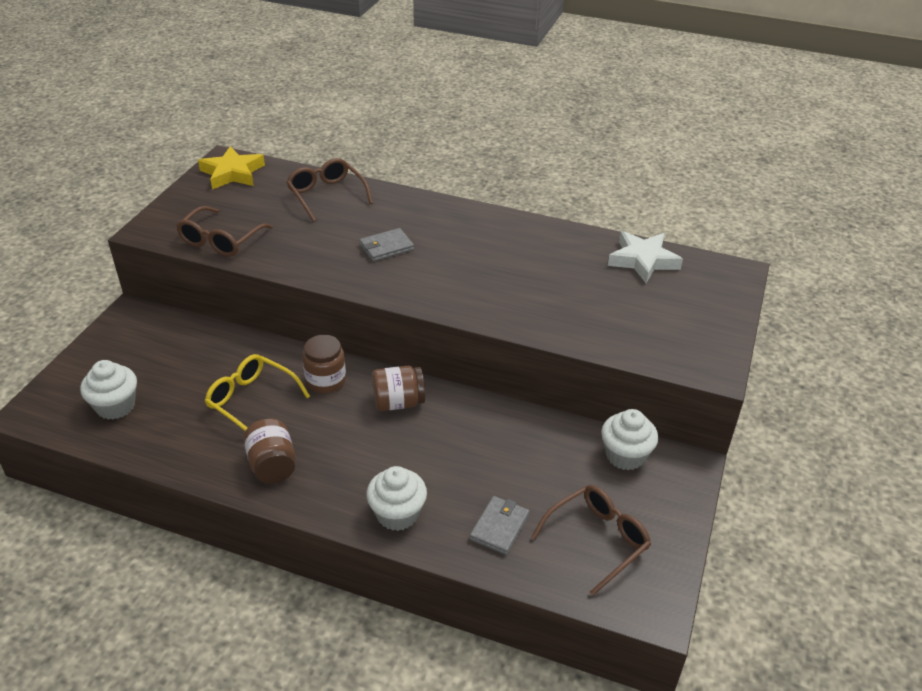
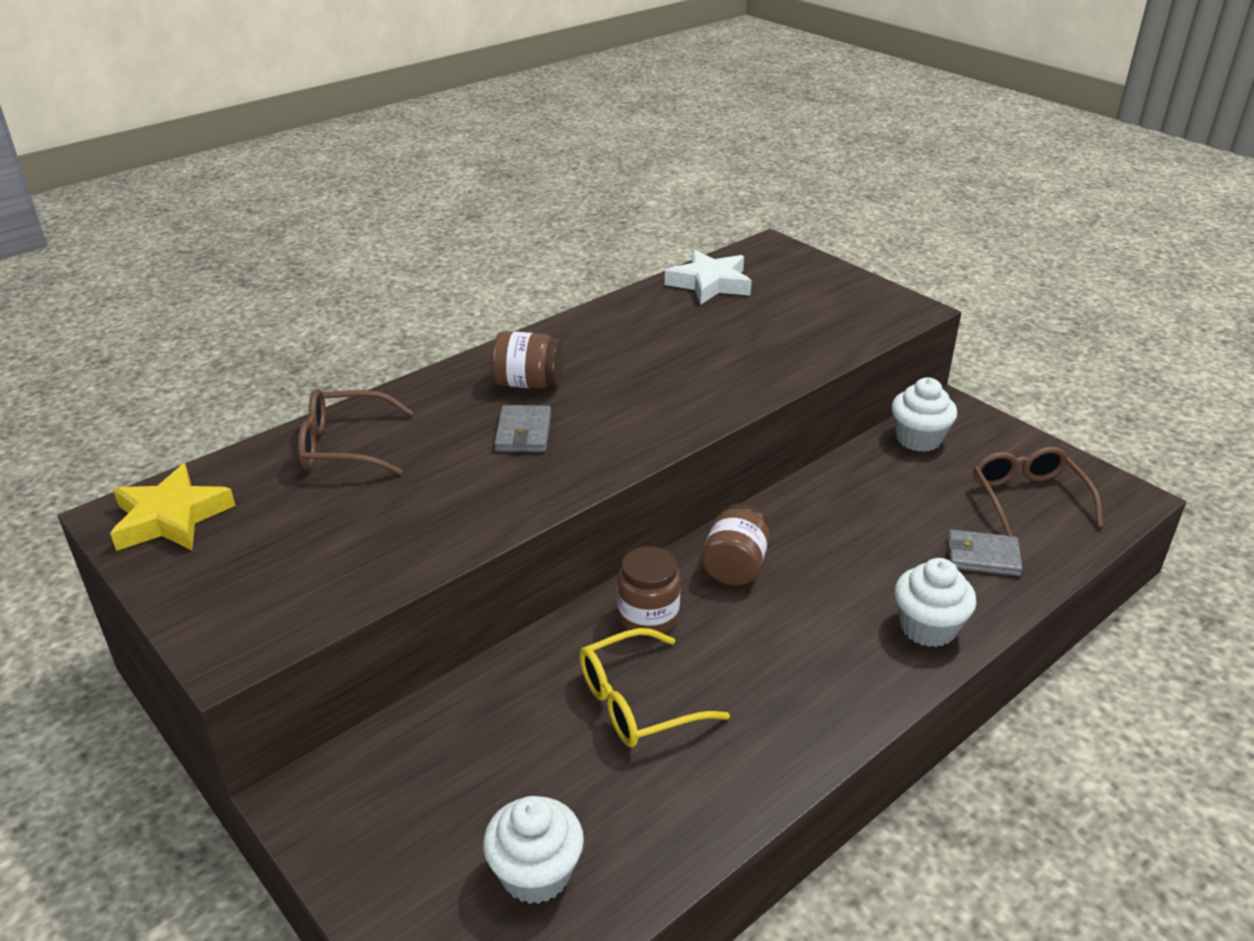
camera: 60 degrees left, 5 degrees down
(221, 240) = (350, 574): brown glasses -> none
(272, 465) = (783, 716): brown jar -> brown jar (529, 383)
(499, 527) = (982, 556): grey wallet -> grey wallet turned 45 degrees counterclockwise

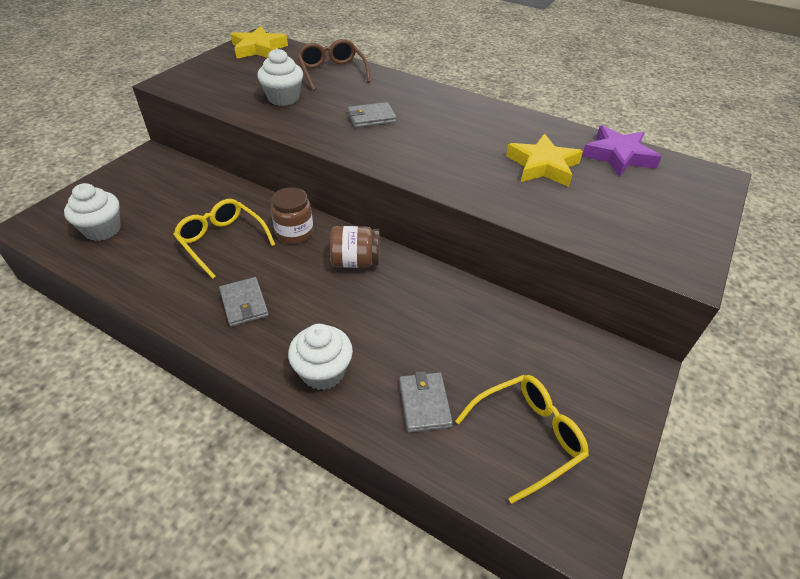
camera: 70 degrees right, 10 degrees up
(529, 383) = (425, 110): brown jar -> none
(709, 333) = (542, 166): none -> yellow star
(710, 283) = (618, 156): white star -> purple star
(790, 688) = (244, 304): none -> grey wallet
(918, 439) = (571, 347): white cupcake -> white cupcake (283, 98)
(1028, 499) = (526, 437): brown glasses -> yellow glasses

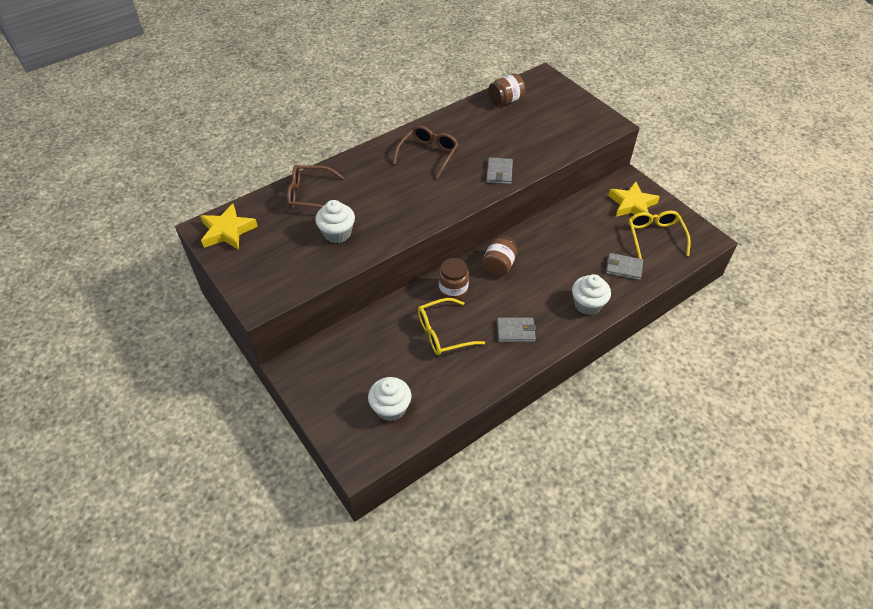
camera: 65 degrees left, 5 degrees up
(371, 118) = (398, 192): grey wallet -> grey wallet (499, 173)
(452, 123) = (428, 155): none -> brown glasses
(542, 166) = (500, 135): yellow star -> yellow star (632, 204)
(618, 156) = (505, 101): purple star -> brown jar

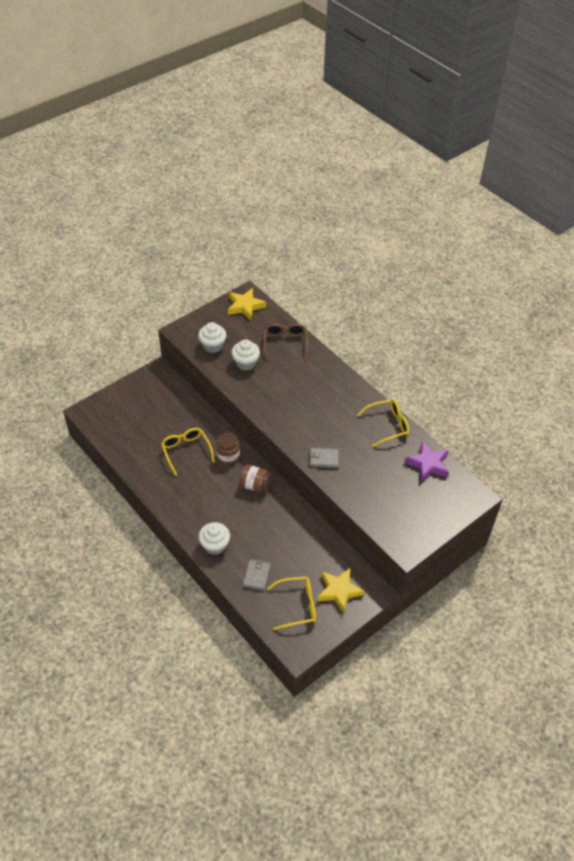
camera: 85 degrees right, 0 degrees up
(390, 408) = (123, 425): white cupcake -> white cupcake (213, 346)
(428, 155) = (340, 410): brown glasses -> none
(452, 123) = (387, 425): none -> yellow glasses
(505, 101) = (428, 464): brown jar -> purple star
(515, 331) = (187, 496): grey wallet -> none

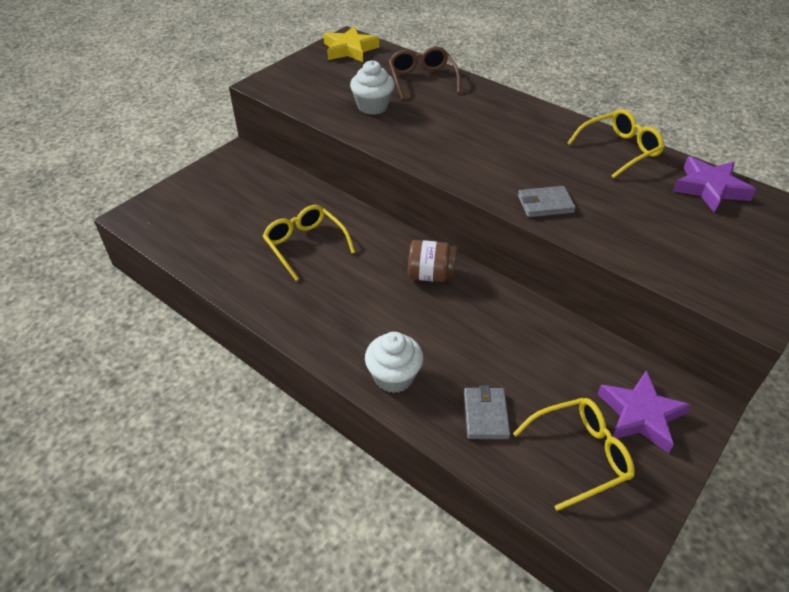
camera: 10 degrees left, 5 degrees down
(213, 346) = (316, 94): white cupcake -> none
(228, 456) = (374, 242): brown jar -> none
(339, 591) = (640, 415): yellow star -> purple star

